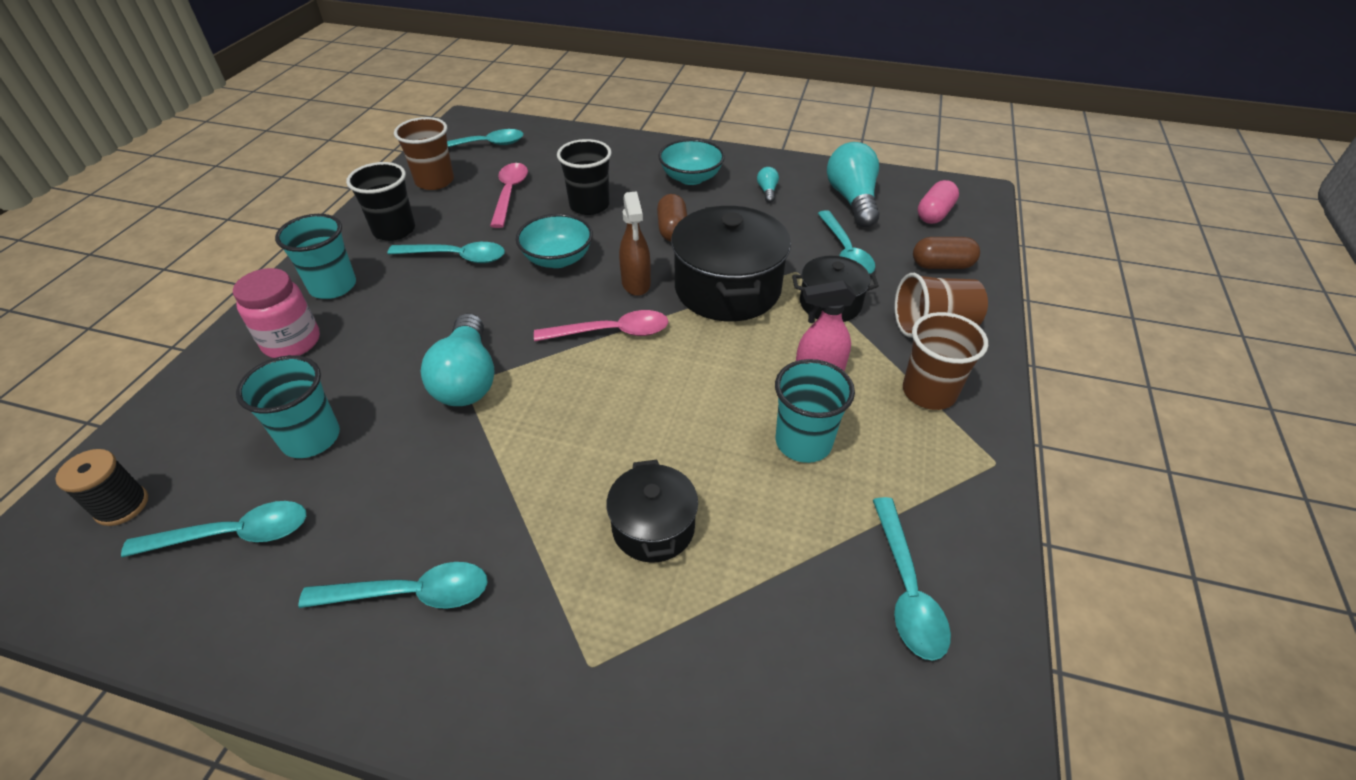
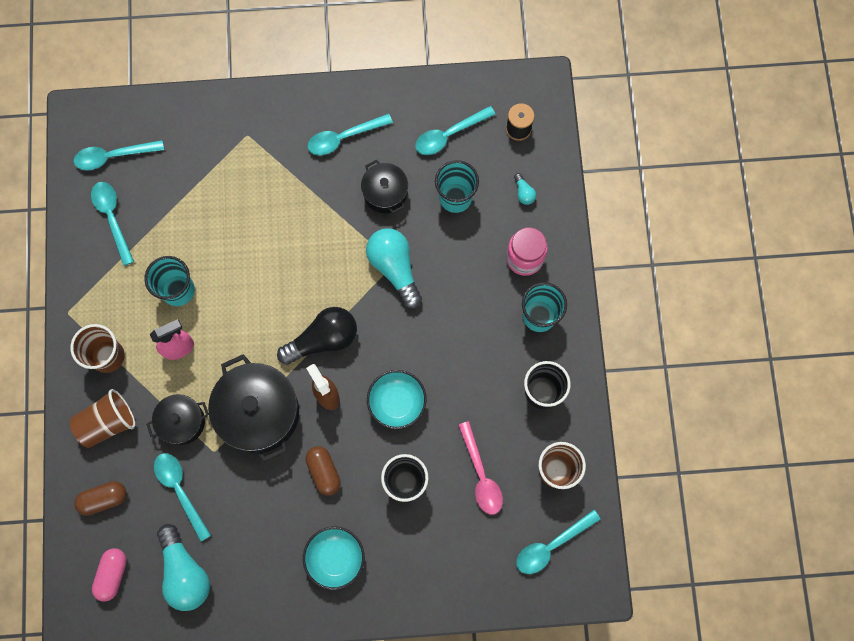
camera: 160 degrees right, 30 degrees up
(457, 257) = (473, 378): turquoise spoon -> turquoise spoon (113, 156)
(612, 332) = (323, 340): pink spoon -> black light bulb
(653, 527) = (244, 209): black pot -> black pot (385, 193)
(767, 191) = (261, 560): turquoise light bulb -> turquoise light bulb (523, 193)

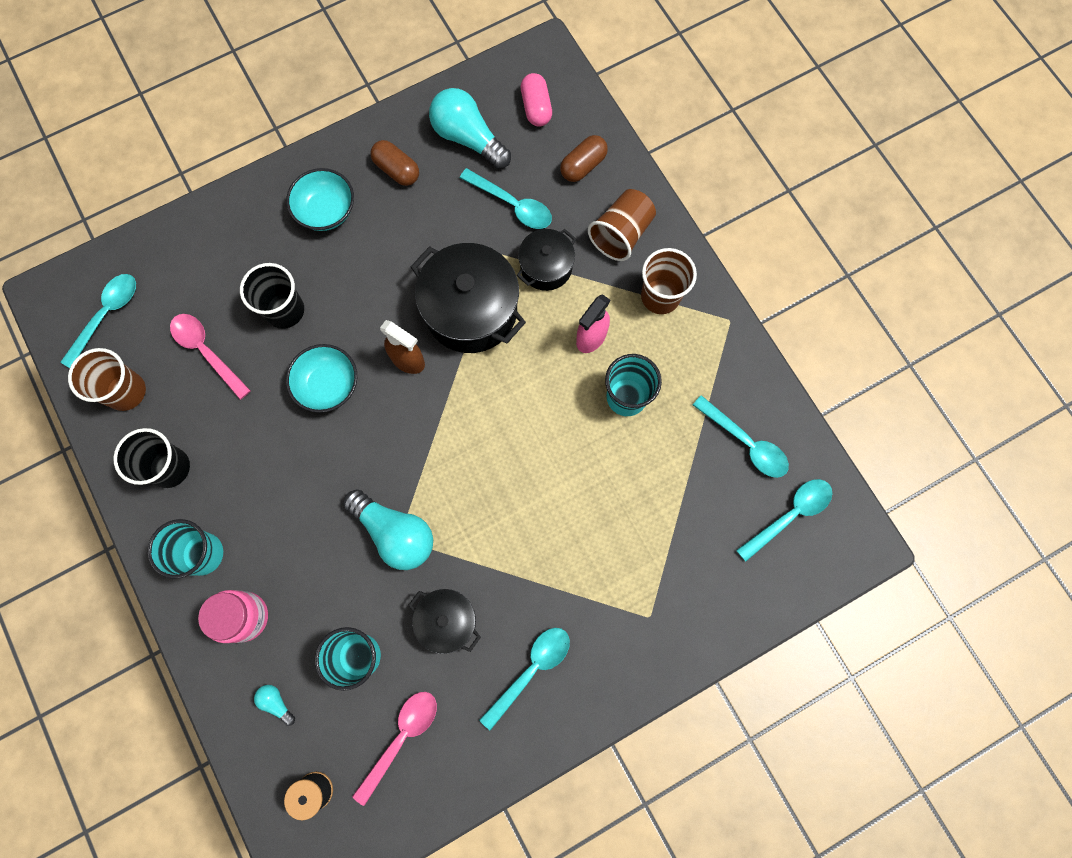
camera: 155 degrees right, 0 degrees up
(323, 340) = (439, 415): black light bulb -> none
(324, 471) = (375, 284): brown capsule -> brown capsule (397, 170)
(449, 135) = (401, 737): turquoise spoon -> pink spoon

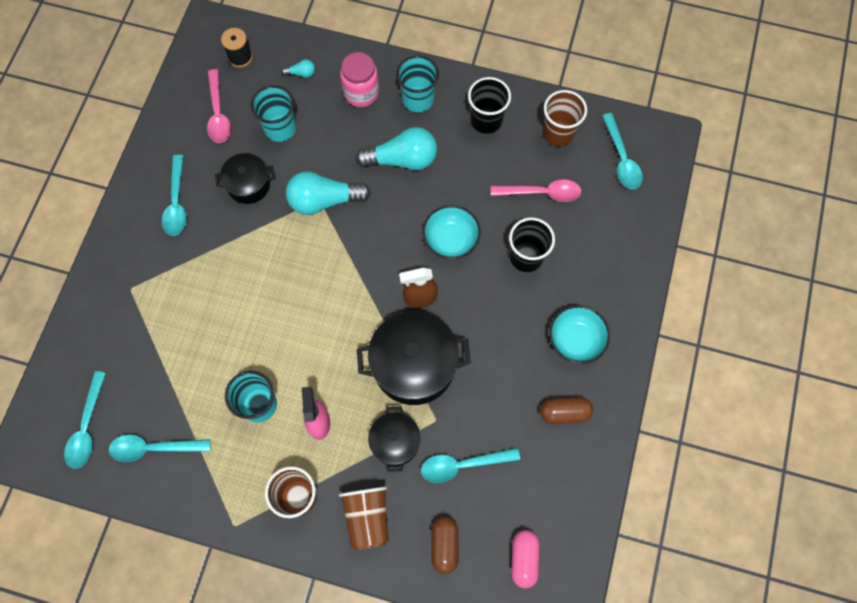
camera: 135 degrees right, 5 degrees down
(468, 138) = (544, 485): turquoise light bulb -> turquoise light bulb (402, 159)
(536, 108) = (524, 559): pink capsule -> pink capsule turned 60 degrees clockwise

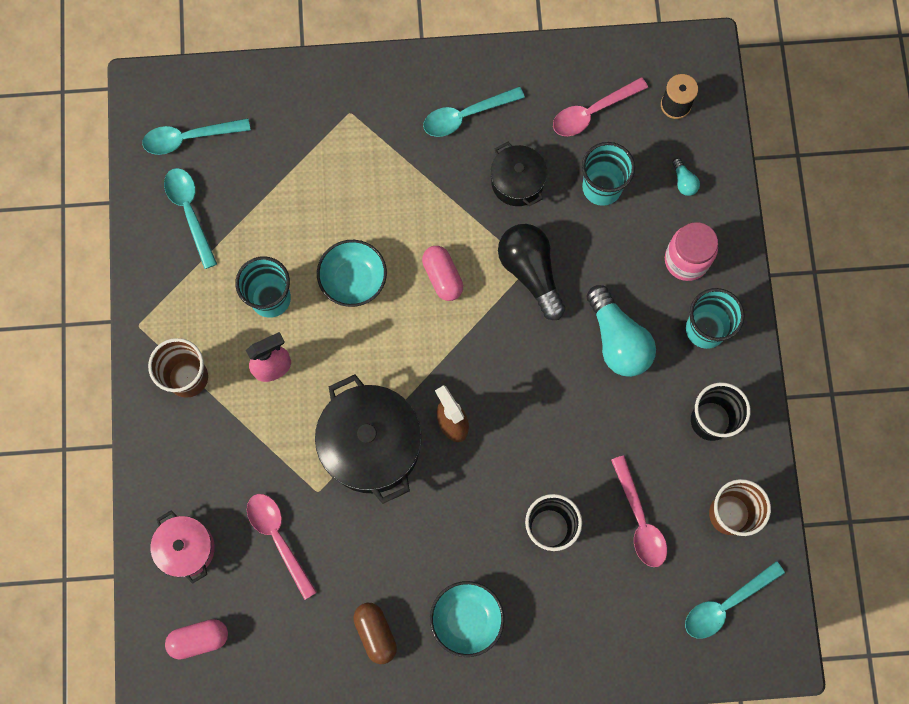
camera: 70 degrees right, 5 degrees up
(300, 265) = (442, 277): none -> pink capsule
(324, 200) = (530, 272): turquoise light bulb -> black light bulb
(367, 517) = (189, 457): brown cup -> none
(395, 442) = (279, 456): black pot -> none
(444, 545) = (187, 549): brown capsule -> pink pot
(451, 240) = (537, 433): turquoise bowl -> turquoise bowl (353, 280)
(462, 465) = (278, 538): turquoise spoon -> pink spoon

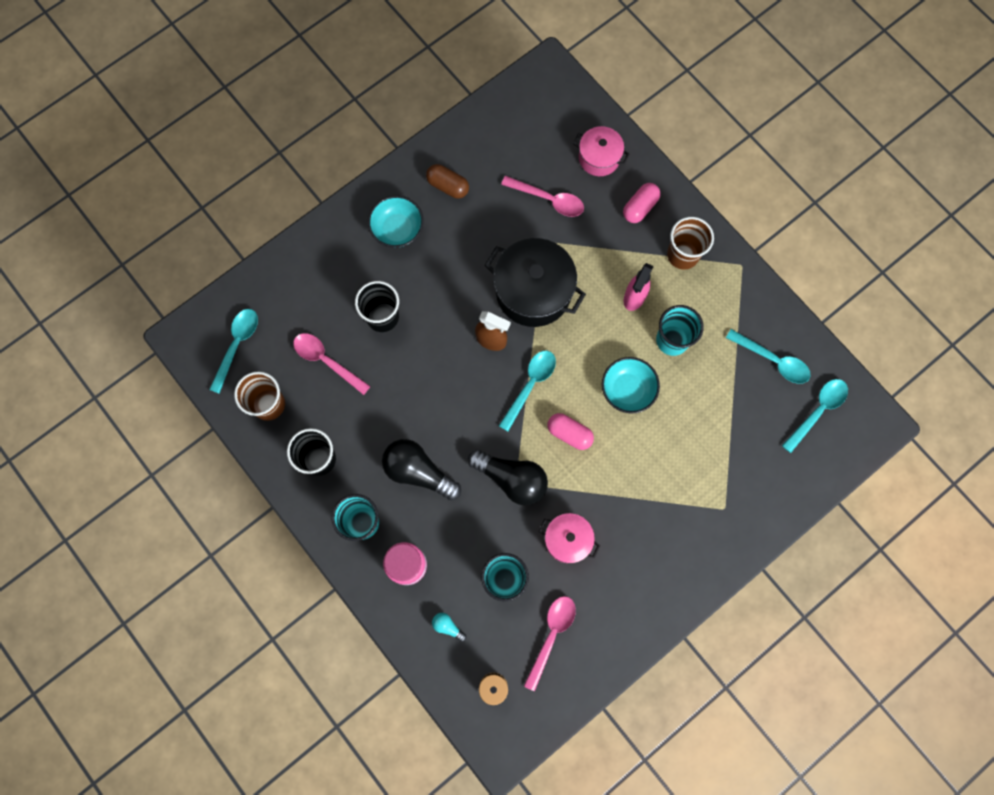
camera: 145 degrees right, 0 degrees up
(199, 639) = (551, 116): pink capsule -> pink capsule (640, 207)
(465, 116) = (641, 565): turquoise spoon -> turquoise spoon (530, 385)
(517, 182) = (567, 540): black pot -> pink pot
(617, 340) = (418, 472): turquoise light bulb -> black light bulb

